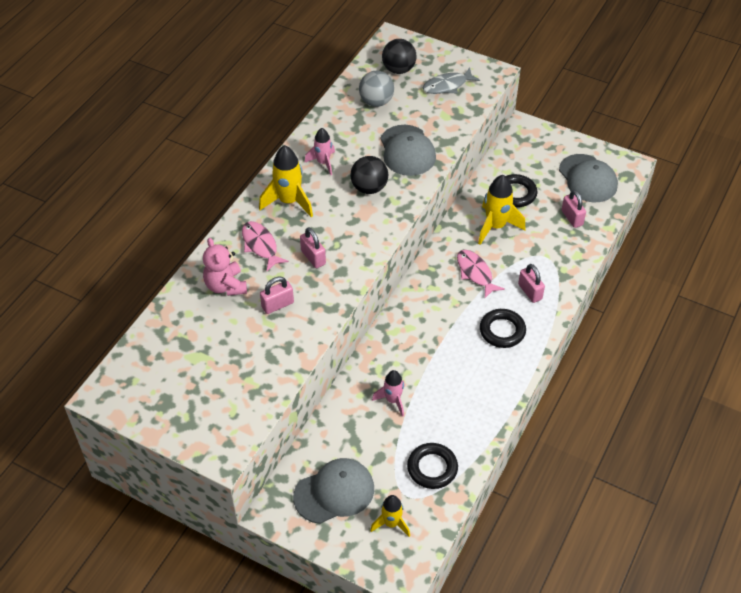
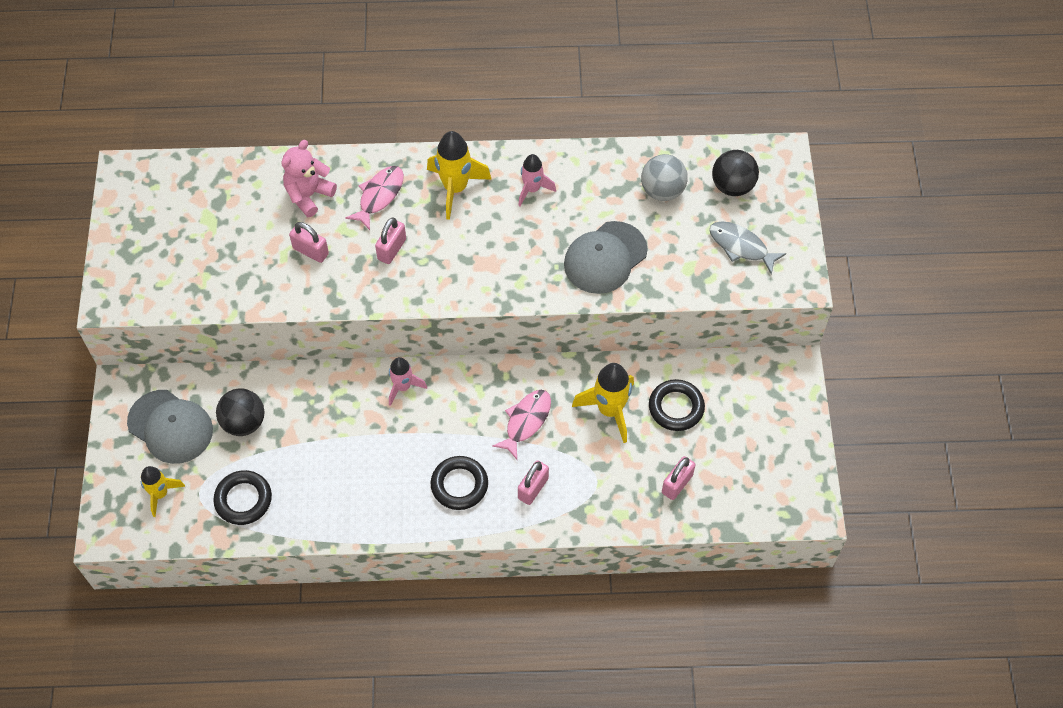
camera: 60 degrees right, 10 degrees up
(369, 188) = (523, 250): black ball -> black ball (244, 422)
(393, 400) = (307, 424): pink rocket -> pink rocket (403, 387)
(587, 178) = (755, 474): grey cap -> none

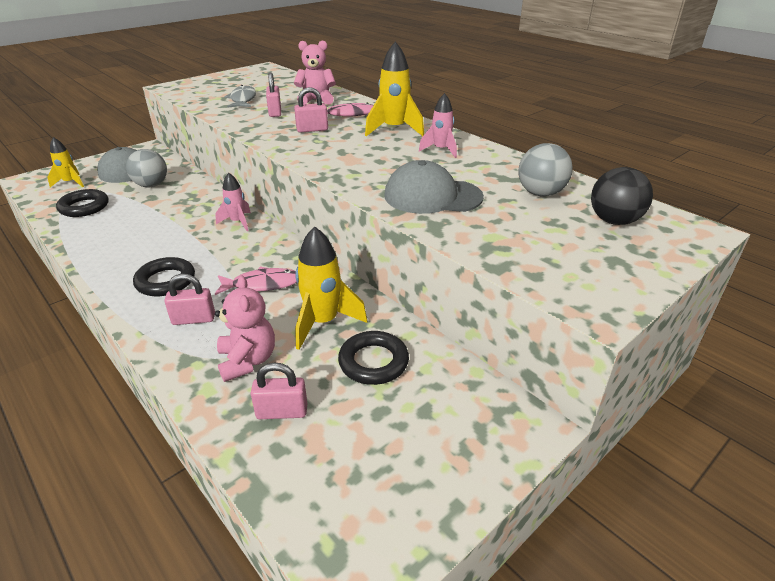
camera: 50 degrees right, 25 degrees down
(244, 422) = (151, 185): black ball -> grey ball
(612, 478) = (247, 360): none -> pink teddy bear
(741, 246) = (566, 253): grey fish -> grey fish (243, 100)

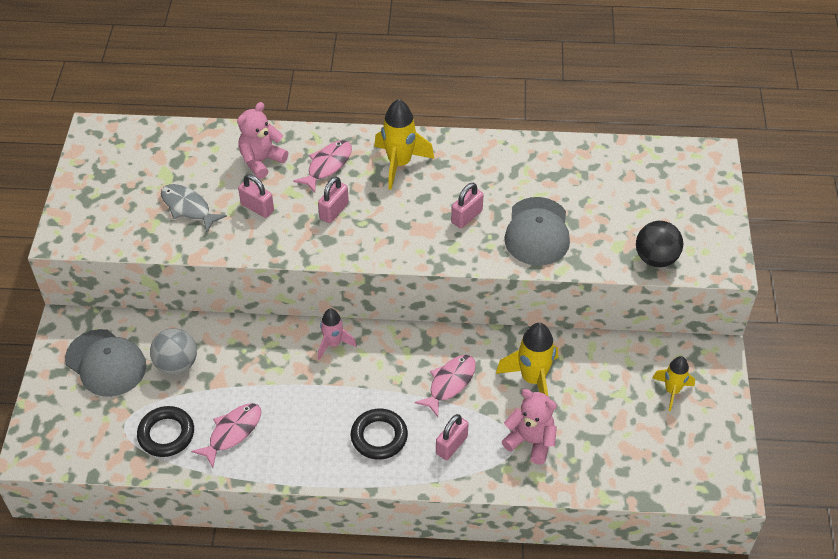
camera: 45 degrees left, 15 degrees up
(70, 183) = (87, 423): yellow rocket -> yellow rocket (672, 391)
(108, 226) = (232, 432): none -> pink fish
(282, 412) = (595, 452): pink padlock -> pink padlock (466, 216)
(373, 362) = (598, 381): black ring -> none
(432, 196) = (537, 232): grey cap -> grey cap turned 45 degrees counterclockwise
(440, 150) = (472, 169): pink rocket -> none
(540, 193) = (596, 178): grey ball -> none
(614, 221) = (663, 179): black ball -> black ball (656, 258)

